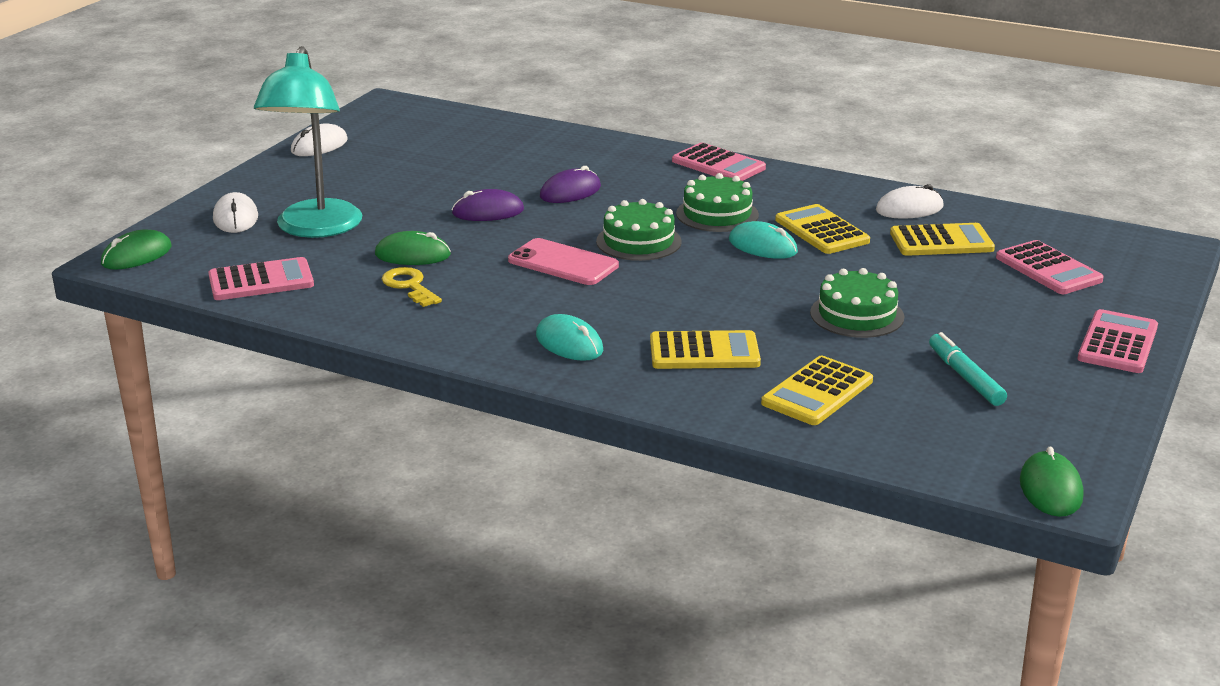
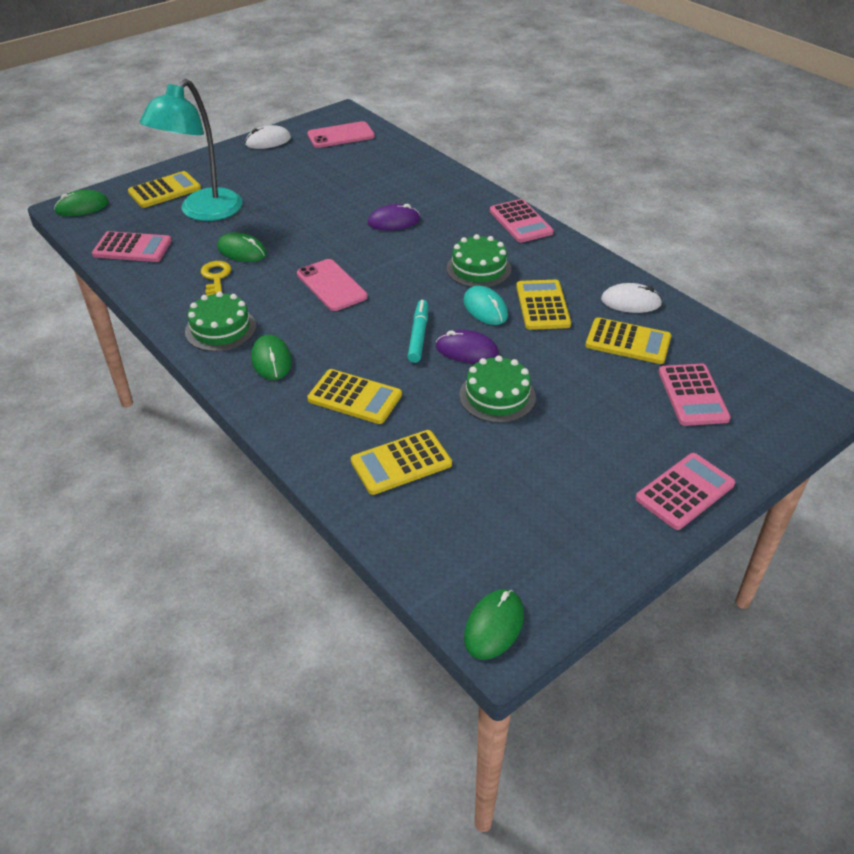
camera: 25 degrees right, 15 degrees up
(235, 218) = (164, 190): white mouse -> yellow calculator
(410, 124) = (341, 135): none -> pink phone
(488, 212) = (323, 225): purple mouse -> purple mouse (466, 350)
(569, 343) = (271, 360): turquoise mouse -> green mouse
(638, 241) = (400, 279): green cake -> green cake (220, 329)
(965, 377) = (527, 486): turquoise marker -> turquoise marker (418, 336)

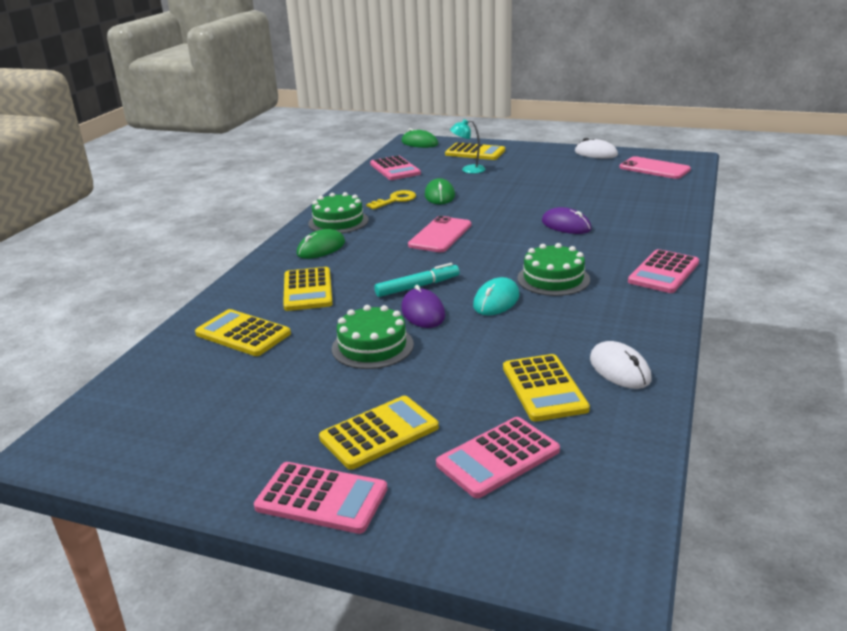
camera: 60 degrees right, 15 degrees down
(203, 212) = (468, 170): turquoise lamp -> turquoise lamp, size x0.44
(494, 626) = (66, 439): green mouse -> none
(542, 305) = (540, 325): yellow calculator -> yellow calculator (379, 433)

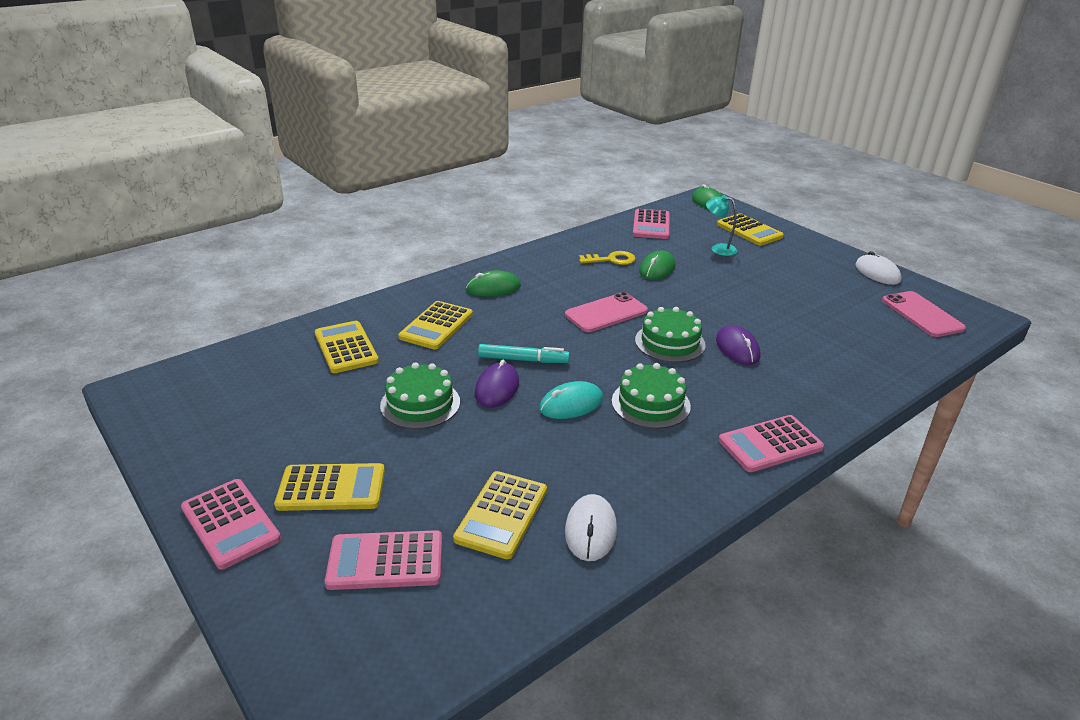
camera: 30 degrees right, 5 degrees up
(338, 222) = (538, 265): green cake -> green cake (670, 342)

